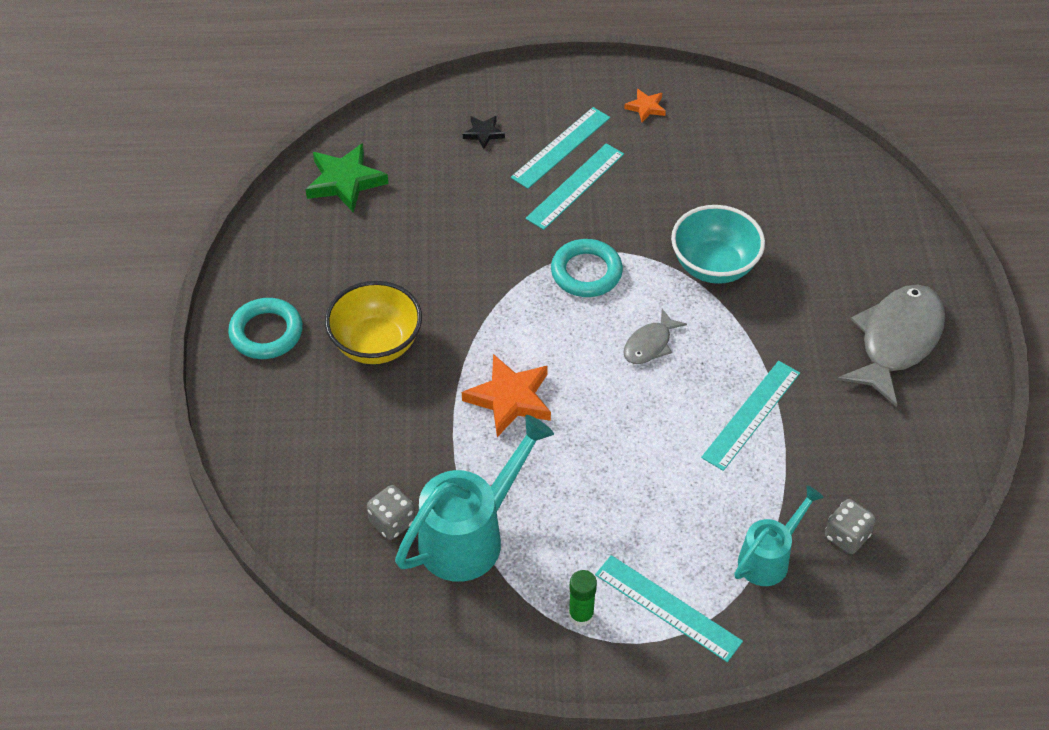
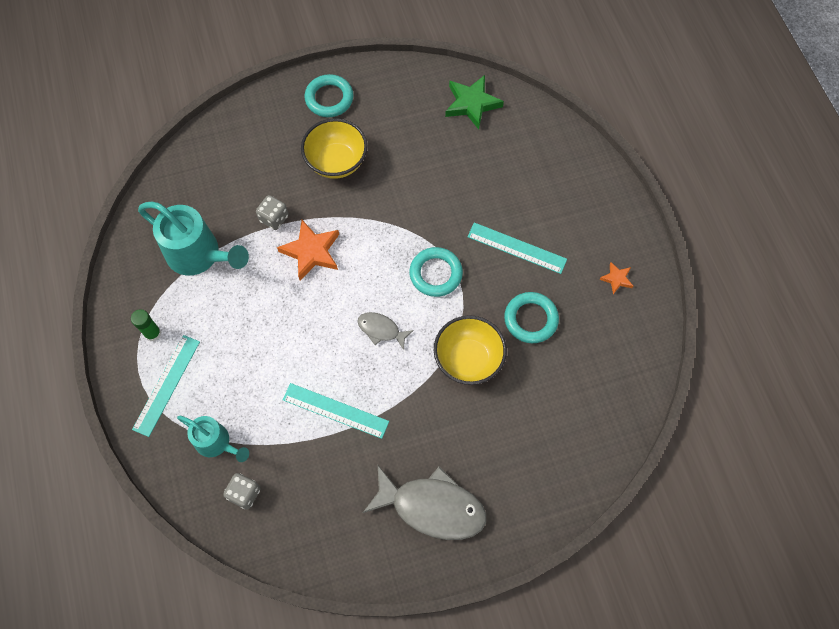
camera: 75 degrees right, 15 degrees up
(392, 522) = (201, 209): grey dice -> grey dice (274, 218)
(483, 133) = (548, 175): black star -> none
(561, 147) = (552, 229): turquoise ruler -> none
(676, 195) = (530, 319): none -> turquoise ring
(714, 266) = (468, 359): turquoise bowl -> yellow bowl

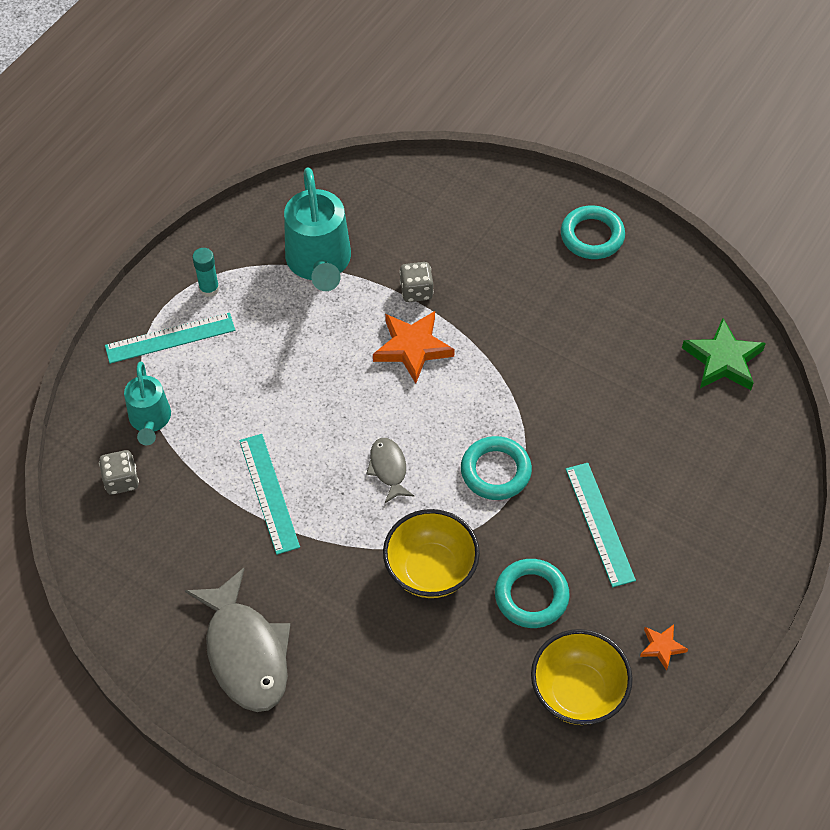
camera: 50 degrees right, 10 degrees down
(153, 333) = (209, 289): green glue stick -> turquoise glue stick
(336, 162) = (529, 295): yellow bowl -> yellow bowl (577, 692)

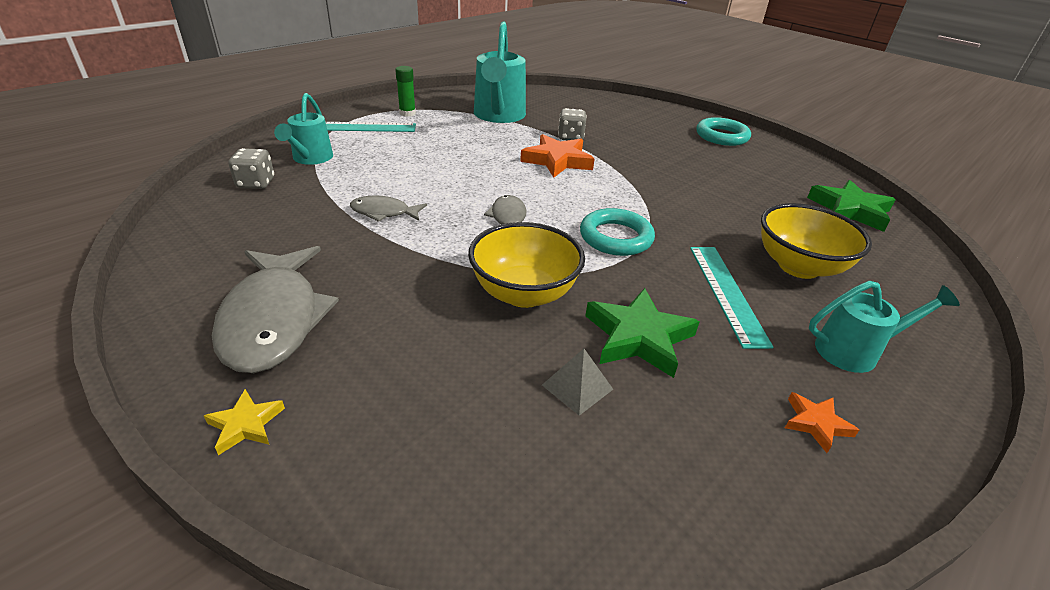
camera: 10 degrees right, 20 degrees down
(209, 289) = (407, 113): turquoise glue stick -> green glue stick
(269, 493) = (384, 212): turquoise ruler -> grey fish
(281, 746) = (245, 424): none -> yellow star
(493, 657) = (577, 387): none -> grey pyramid
(531, 596) = (638, 337): turquoise ring -> green star
(577, 692) = (691, 452): yellow bowl -> yellow bowl (798, 266)
(699, 567) = (854, 351): none -> turquoise watering can

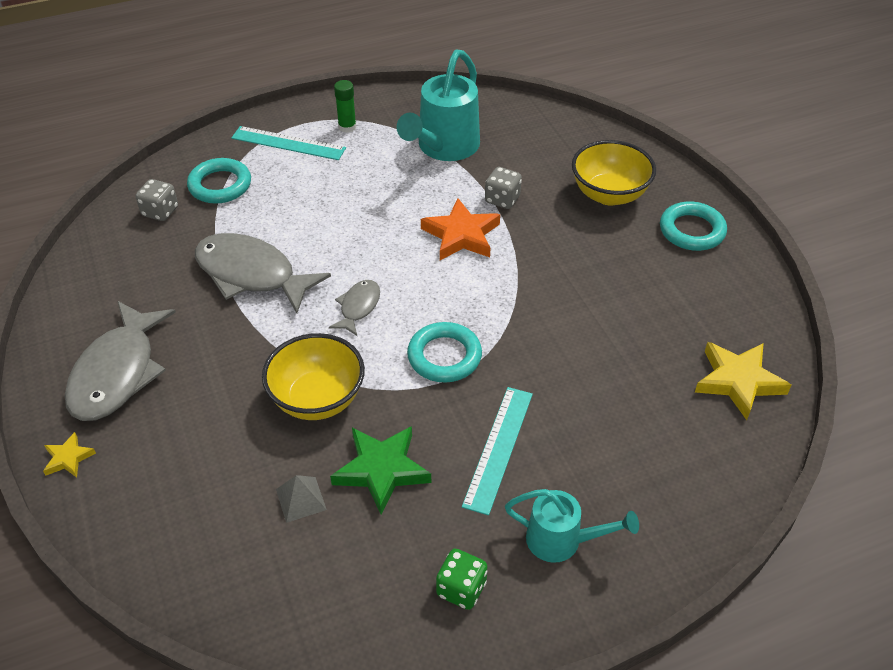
camera: 25 degrees right, 10 degrees up
(310, 159) = (220, 185): turquoise watering can -> turquoise ring
(384, 212) = (251, 274): grey fish -> grey fish, size x1.98
(798, 266) = (600, 439): yellow bowl -> yellow bowl (609, 194)
(816, 423) = (461, 589): orange star -> green dice
(850, 210) = (738, 381): green star -> yellow star

